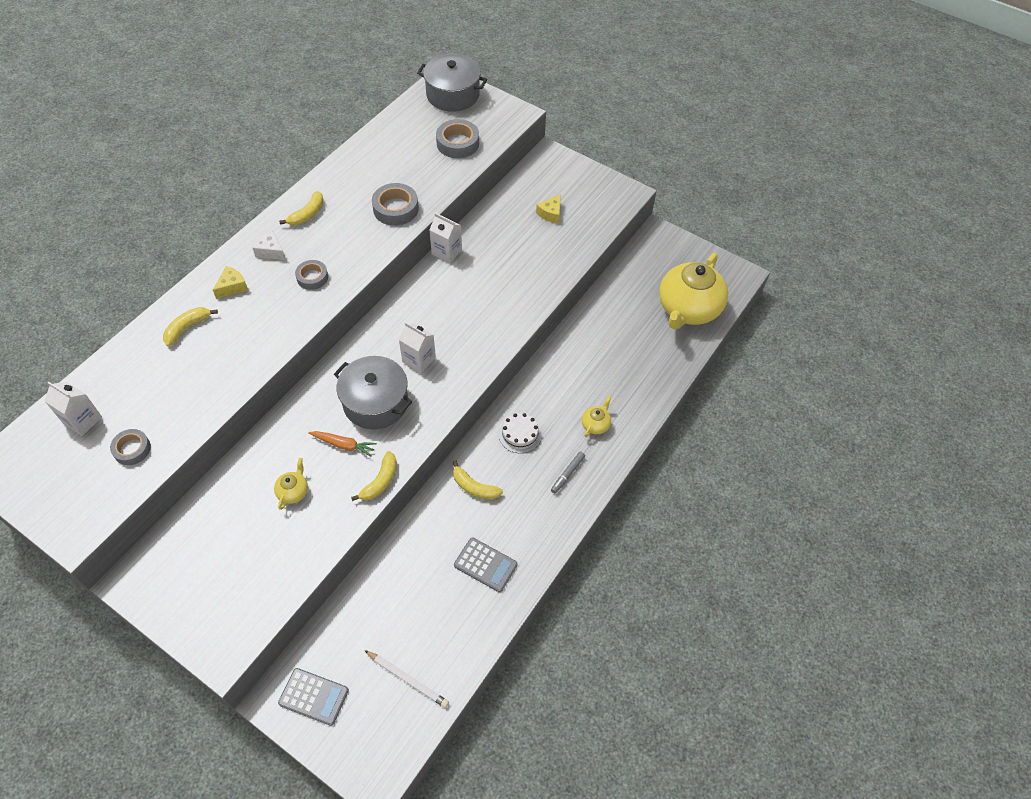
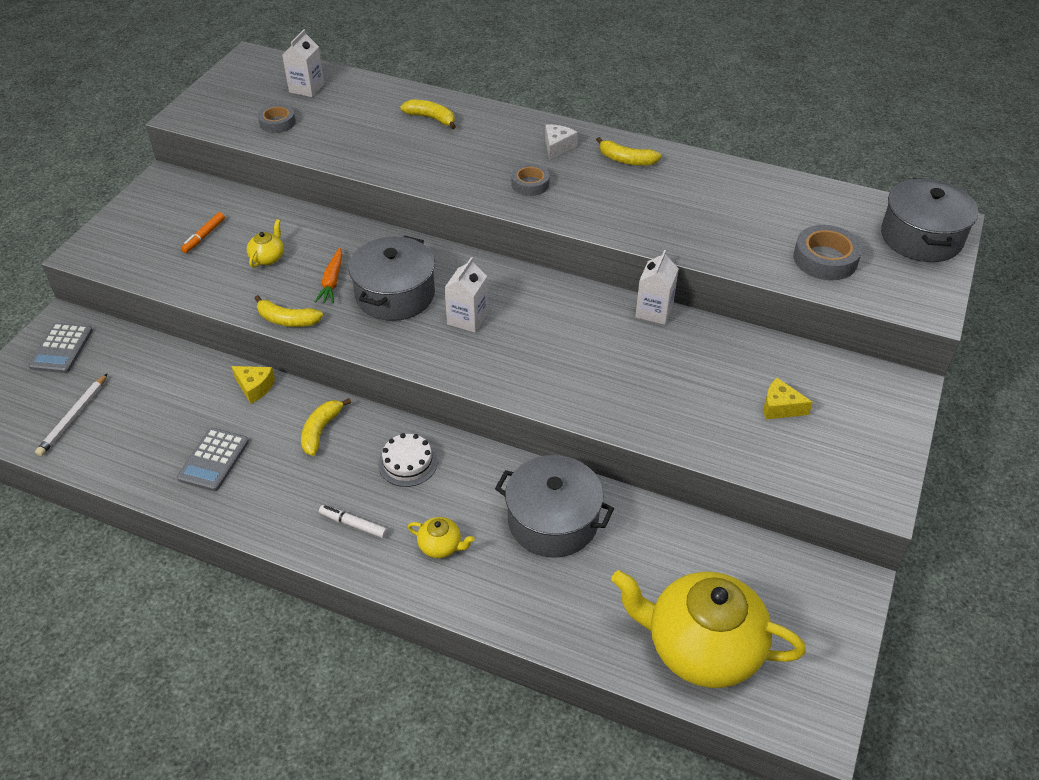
camera: 80 degrees right, 10 degrees down
(232, 287) = (496, 133): yellow cheese -> yellow cheese (255, 387)
(240, 543) = (204, 236): none -> orange marker
(293, 491) = (268, 258): yellow teapot -> yellow teapot turned 75 degrees counterclockwise
(395, 208) = (671, 226): grey tape -> none
(567, 474) = (353, 524): grey marker -> white marker
(587, 360) = (553, 521): none -> grey pot

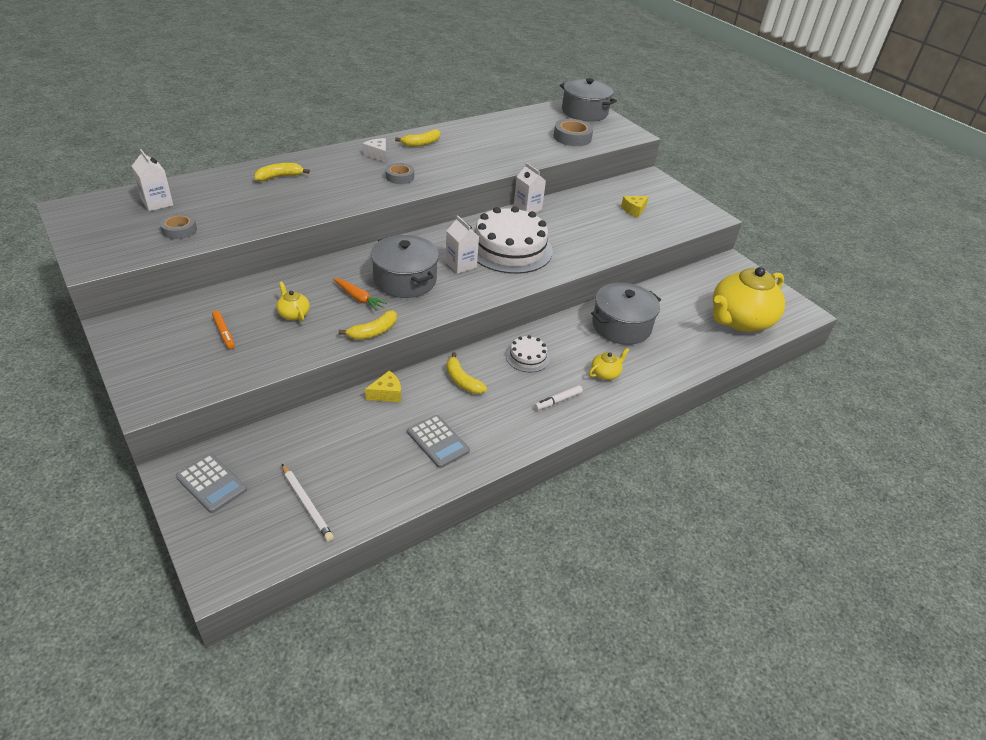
camera: 60 degrees left, 5 degrees down
(544, 339) = (510, 248): none -> white cake

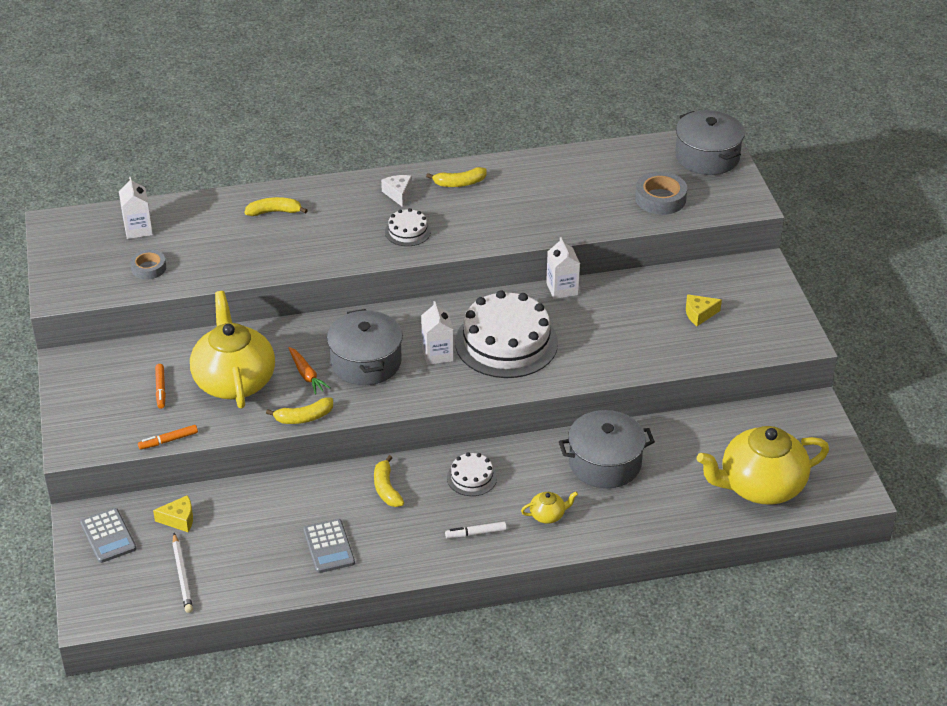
camera: 25 degrees right, 0 degrees up
(250, 376) = (168, 440): none -> orange marker
(293, 314) = (234, 381): yellow teapot -> yellow teapot, size x2.48
(387, 393) = (302, 485): yellow cheese -> yellow cheese (179, 519)
(400, 177) = (407, 231): grey tape -> white cake

